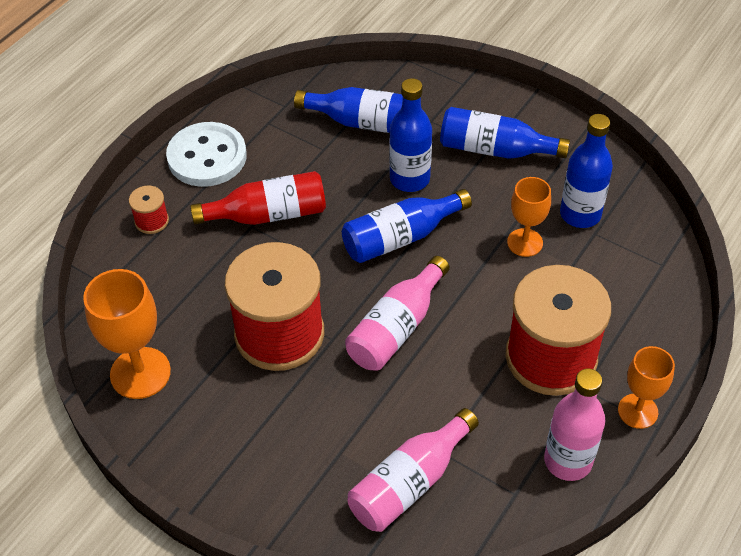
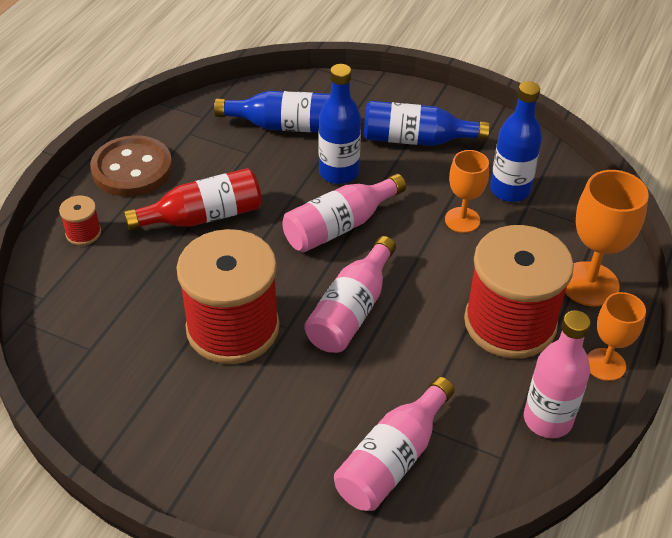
camera: 10 degrees left, 5 degrees down
(140, 373) = (91, 381): orange goblet -> orange goblet (589, 284)
(207, 157) = (132, 169): white button -> brown button
(401, 237) = (340, 226): blue bottle -> pink bottle

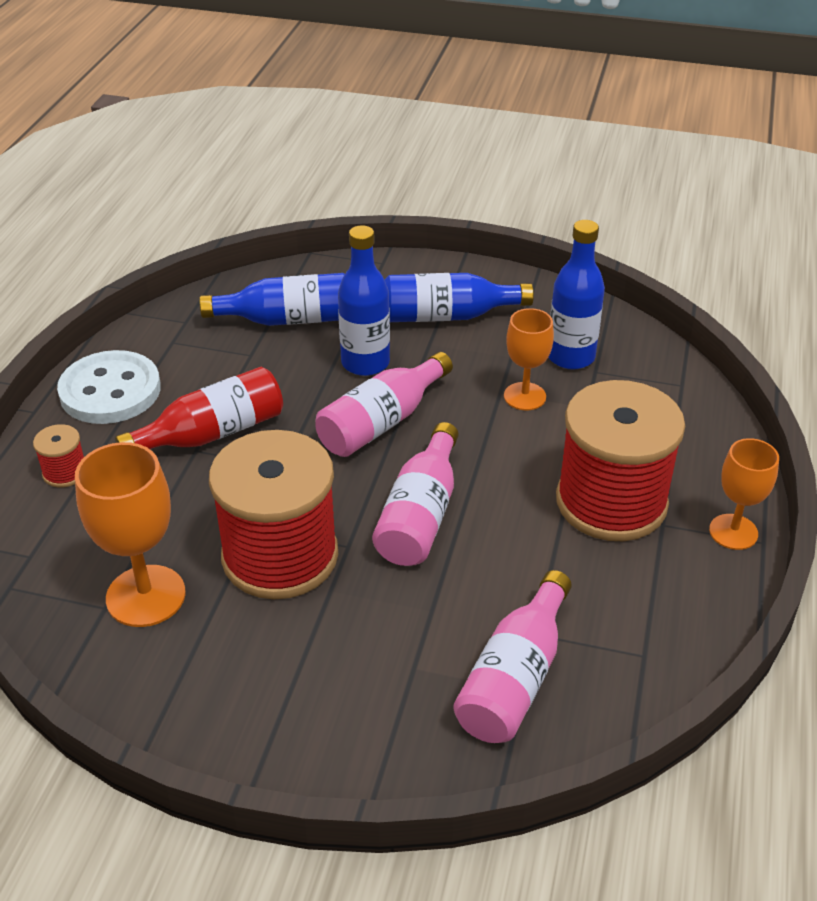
camera: 10 degrees left, 5 degrees down
(132, 169) = (110, 391): brown button -> white button
(547, 419) = (685, 603): pink bottle -> none
(589, 284) = (690, 446): orange goblet -> orange goblet (146, 596)

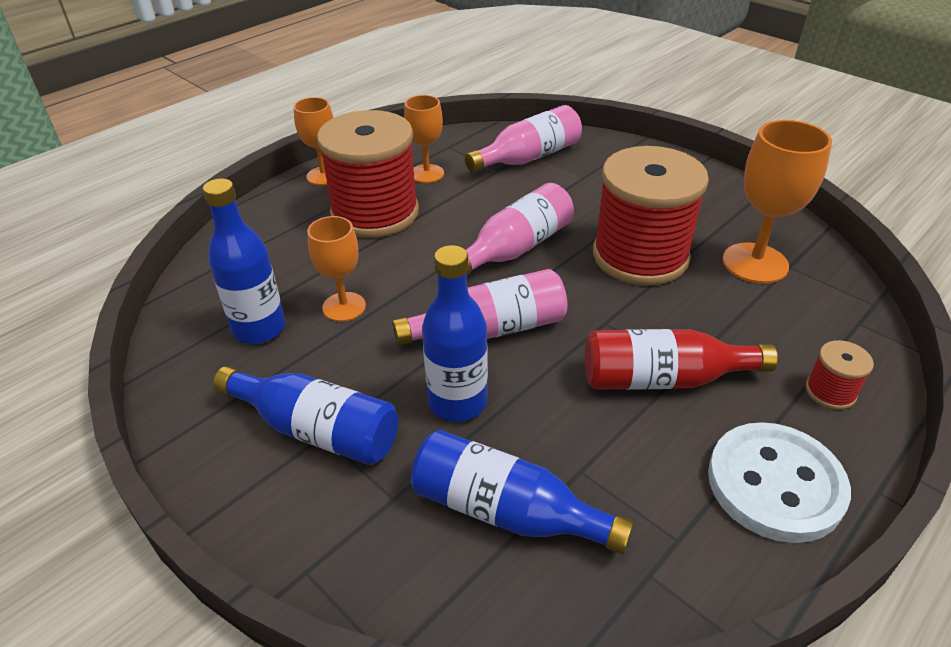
camera: 150 degrees left, 0 degrees up
(618, 587) = (427, 174): none -> orange goblet

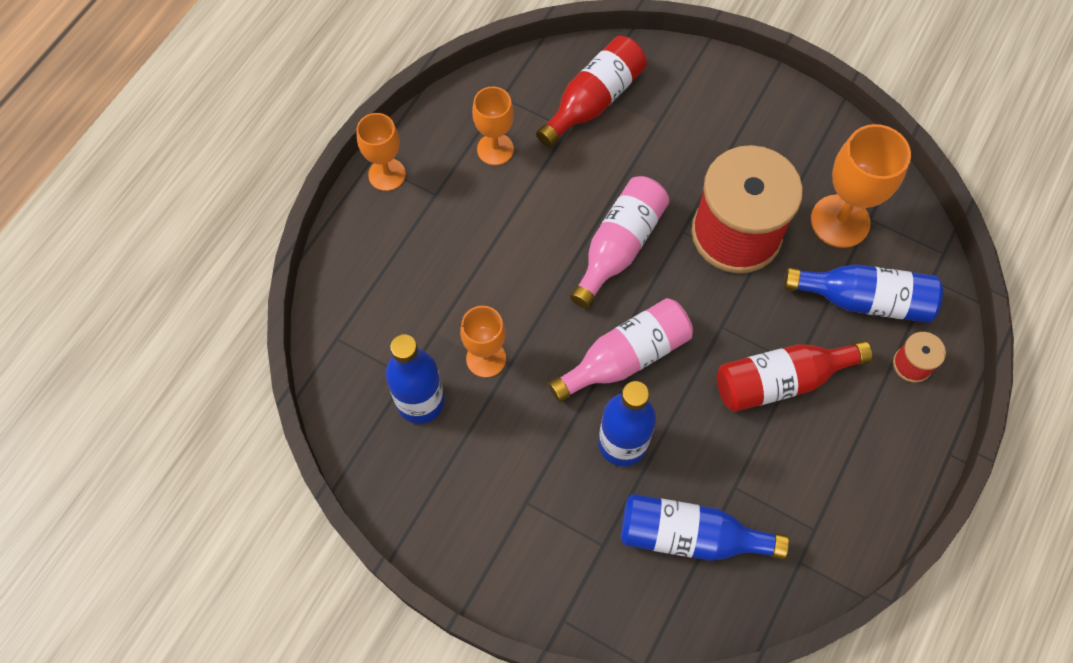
camera: 15 degrees left, 25 degrees up
(316, 429) = (519, 498): blue bottle -> blue bottle (864, 300)
(375, 213) = (464, 223): red spool -> none
(528, 158) = (593, 101): pink bottle -> red bottle
(775, 484) = (877, 465): white button -> none

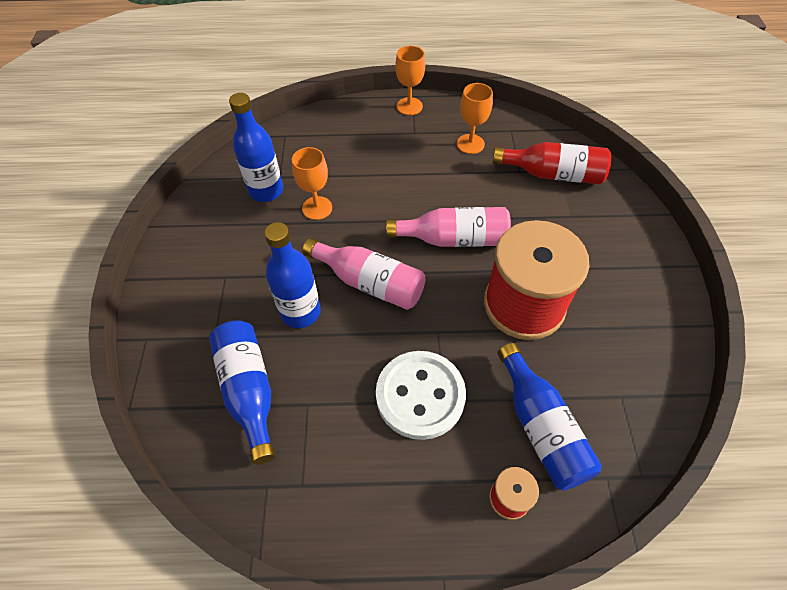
camera: 60 degrees right, 10 degrees down
(781, 381) = (420, 395): red bottle -> white button
(840, 221) = (598, 373): orange goblet -> none

